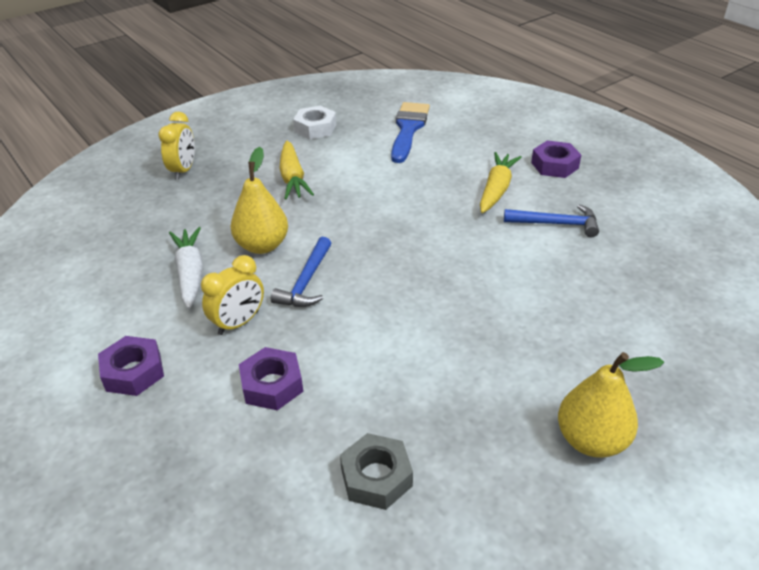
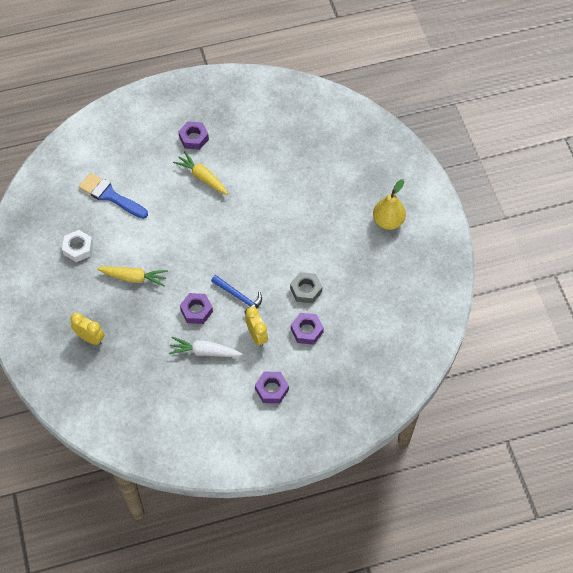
camera: 70 degrees left, 20 degrees up
(262, 245) = (196, 310): yellow pear -> purple nut
(376, 477) = (374, 304): grey nut -> grey nut (306, 290)
(556, 224) = (247, 164): blue hammer -> none

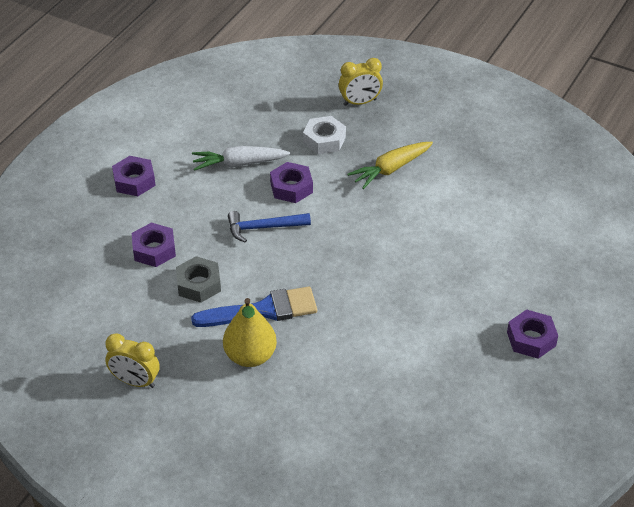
camera: 135 degrees right, 15 degrees down
(78, 248) = (479, 153): white nut -> white nut (324, 140)
(110, 195) = (524, 215): blue brush -> blue brush (263, 310)
(202, 177) = (460, 306): yellow carrot -> none
(204, 351) = (239, 164): white carrot -> white carrot turned 150 degrees counterclockwise
(257, 336) = (202, 210): yellow clock -> yellow clock (135, 381)
(388, 221) = (180, 429): yellow pear -> yellow pear (250, 356)

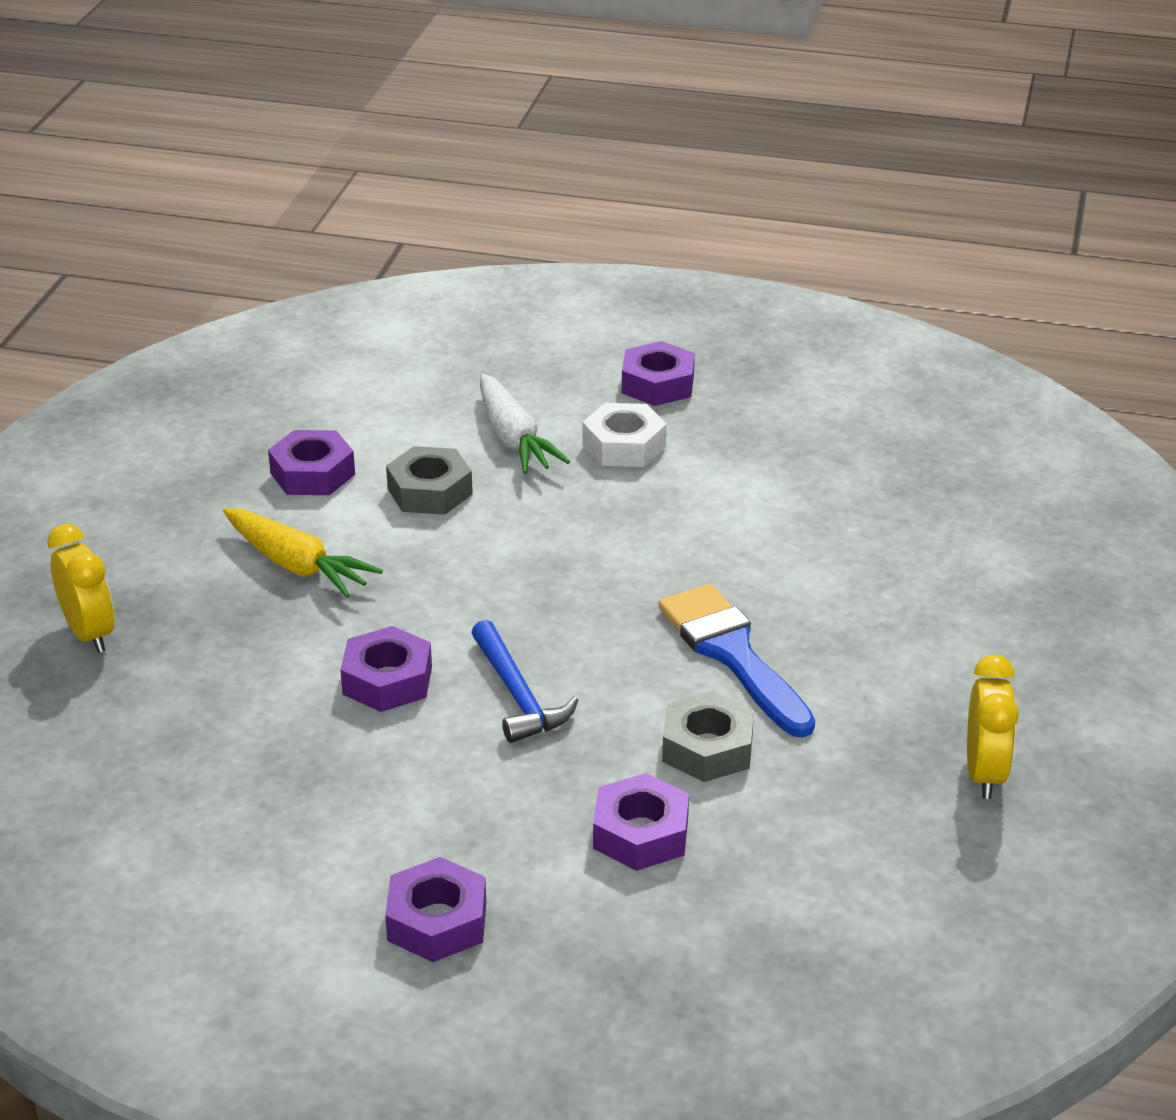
camera: 105 degrees left, 10 degrees down
(239, 164) = (332, 768): white carrot -> white carrot (513, 438)
(250, 356) = (846, 648): yellow pear -> none
(324, 140) = (225, 662): white nut -> white nut (624, 446)
(441, 223) = (429, 491): none -> grey nut
(470, 183) = (312, 474): none -> purple nut

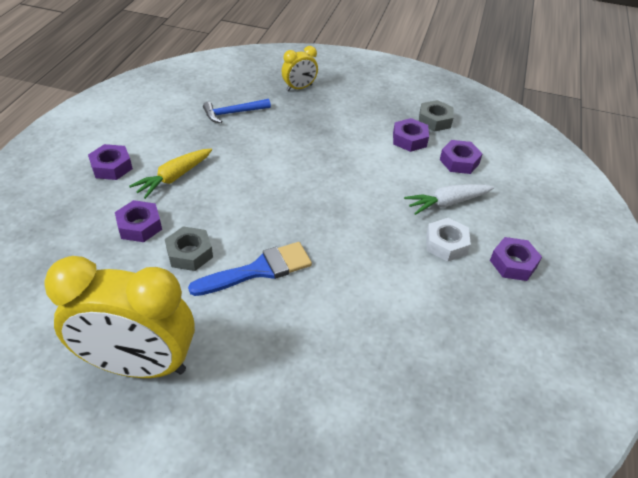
camera: 90 degrees right, 10 degrees up
(297, 565) = (340, 135): yellow carrot -> yellow carrot (174, 177)
(387, 680) = (258, 158): purple nut -> purple nut (459, 161)
(429, 491) = (397, 173): grey nut -> grey nut (434, 120)
(518, 695) = (241, 194): blue hammer -> blue hammer (233, 113)
(984, 773) = (138, 365): yellow clock -> yellow clock, size x2.12

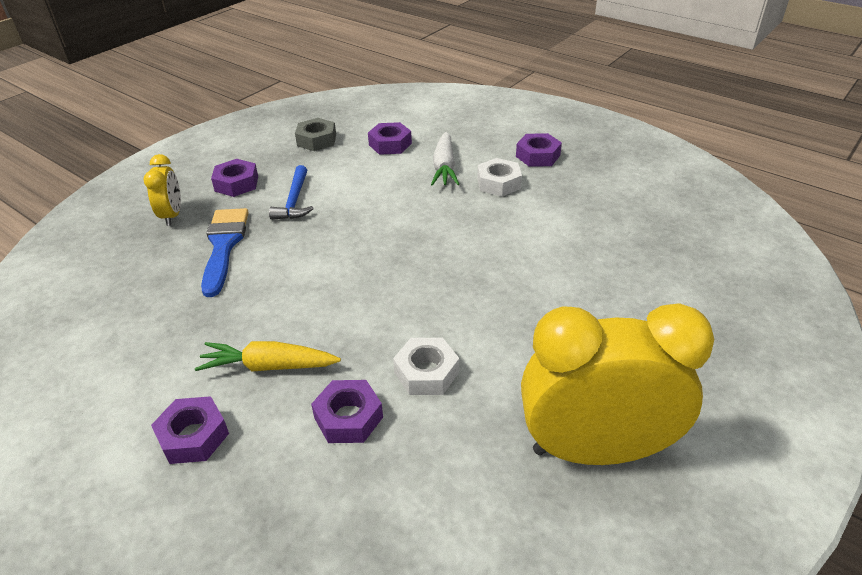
camera: 65 degrees left, 5 degrees down
(138, 365) = (595, 450): yellow clock -> yellow clock turned 120 degrees counterclockwise
(174, 177) = (269, 366): yellow carrot -> yellow carrot turned 120 degrees clockwise
(189, 253) = (426, 372): grey nut -> white nut
(233, 113) = (173, 283): blue hammer -> blue hammer (294, 201)
(259, 270) = (480, 316): blue brush -> blue brush (224, 245)
(409, 139) = (335, 163): purple nut -> purple nut (236, 183)

